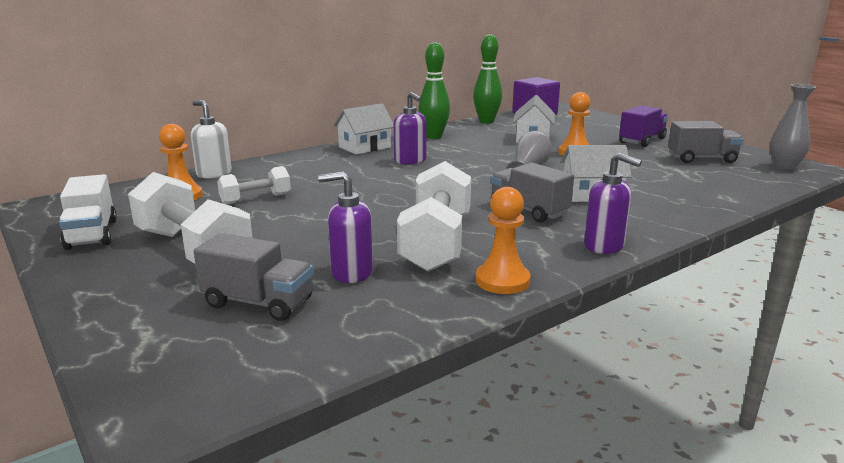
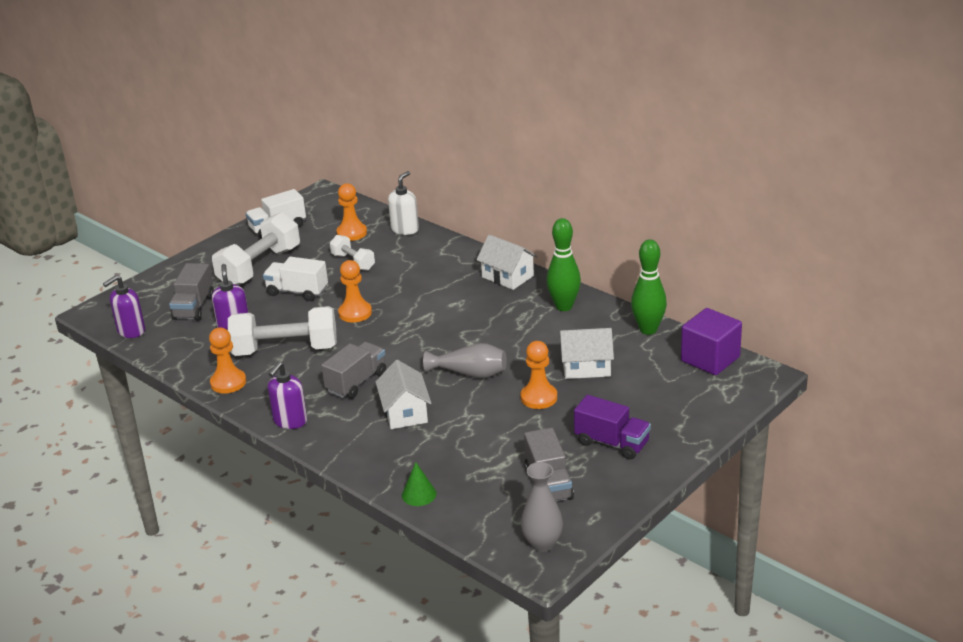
camera: 80 degrees right, 10 degrees up
(294, 230) = (297, 292): none -> white truck
(377, 204) = (355, 313): none -> orange pawn
(410, 161) = (473, 308): purple soap dispenser -> purple soap dispenser (131, 331)
(733, 197) = (419, 494): none -> green cone

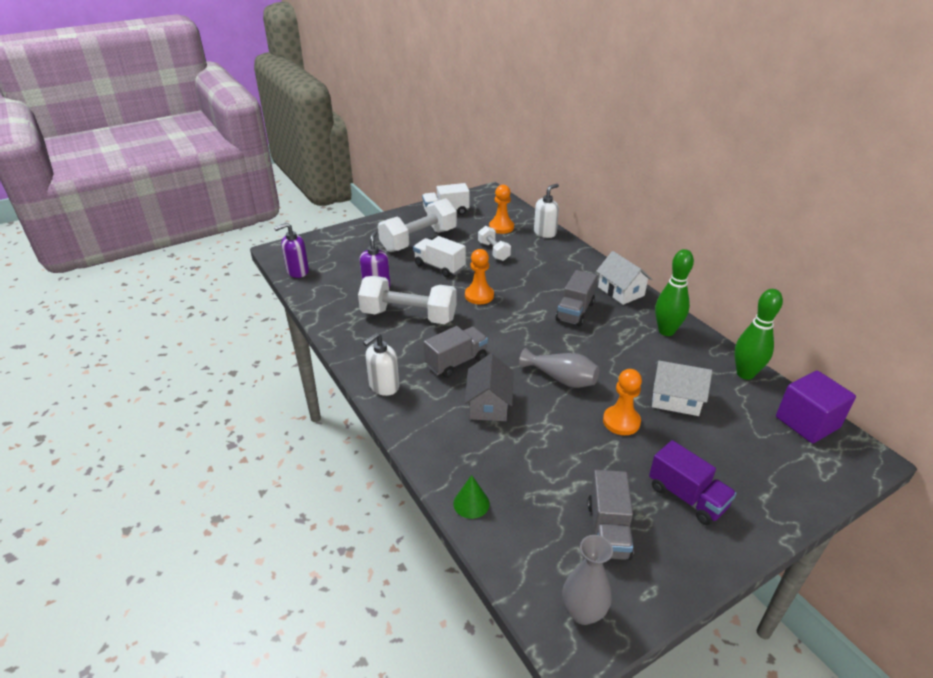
camera: 15 degrees right, 5 degrees up
(193, 307) = (354, 262): grey truck -> grey truck (575, 311)
(228, 382) = (349, 335): orange pawn -> none
(290, 421) = (384, 386): purple soap dispenser -> white soap dispenser
(405, 412) = (489, 404): white house -> grey house

